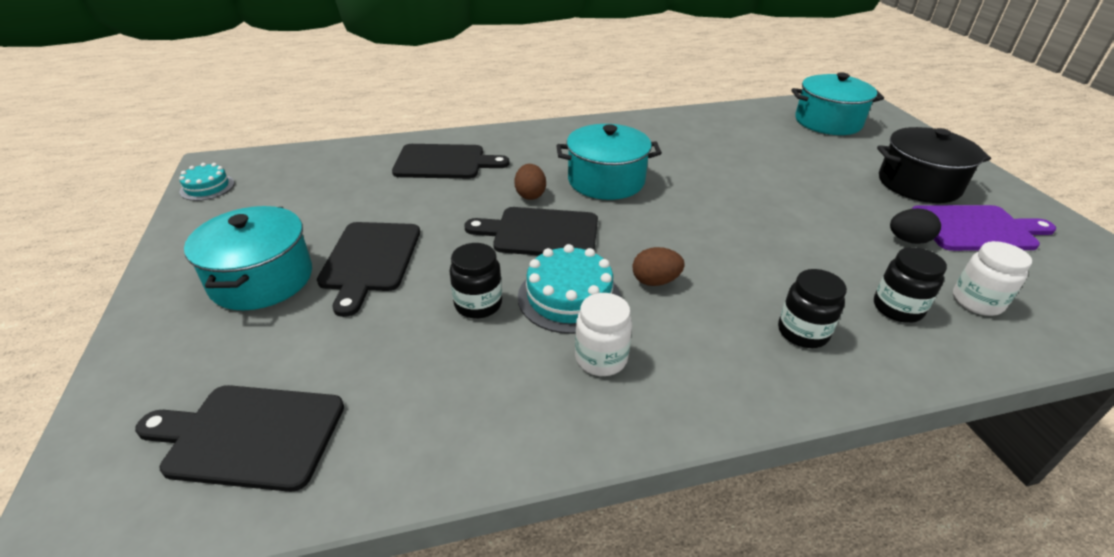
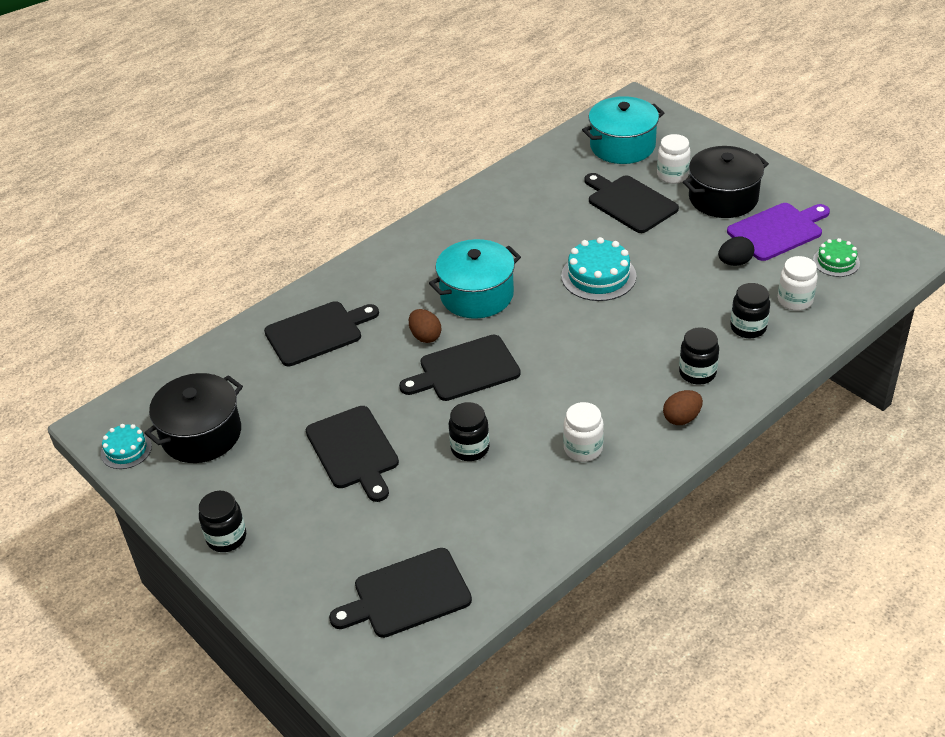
camera: 25 degrees left, 5 degrees up
(177, 286) = (226, 538): none -> black jar
(262, 279) = (286, 503): turquoise pot -> none
(271, 198) = (201, 434): none -> black pot
(569, 297) = (529, 414): turquoise cake -> turquoise cake (598, 276)
(655, 281) = (579, 375): brown egg -> brown egg (682, 418)
(810, 160) = (629, 203): none -> black cutting board
(869, 153) = (672, 175): none -> white jar
(1051, 281) = (836, 262): none -> green cake

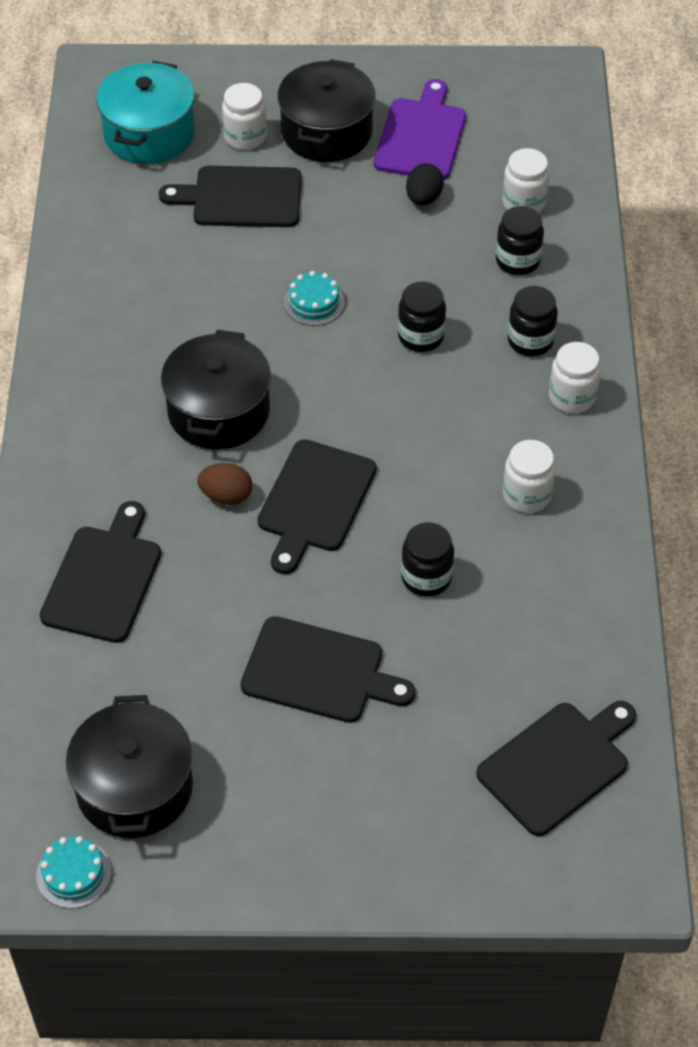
camera: 50 degrees left, 10 degrees up
(226, 538) = (316, 865): black jar -> black jar (421, 336)
(407, 595) = (557, 764): black cutting board -> black cutting board turned 150 degrees counterclockwise
(477, 295) = (218, 411): turquoise pot -> black pot
(598, 276) = (314, 302): turquoise cake -> turquoise cake, size x0.61
(682, 418) = (572, 397): brown egg -> white jar
(836, 262) = (511, 136): green cake -> none

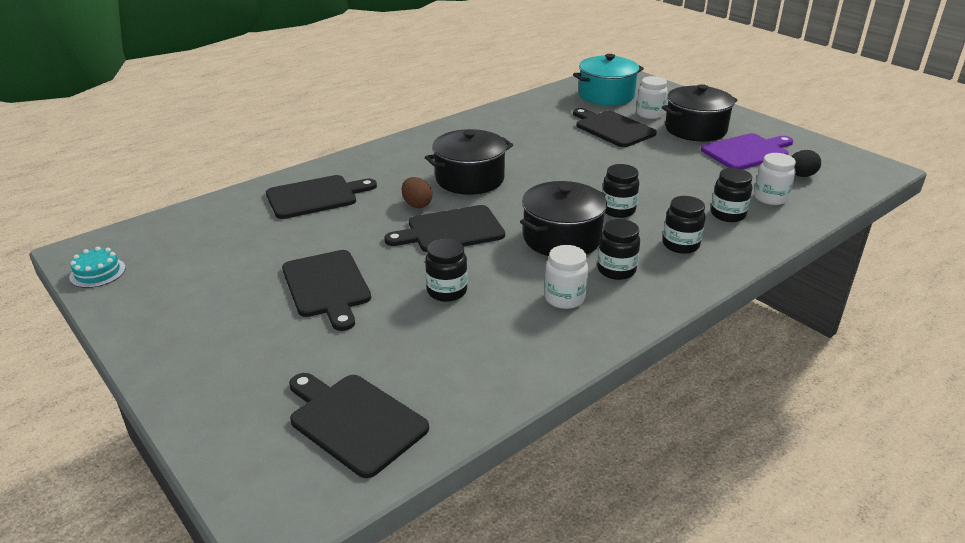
camera: 50 degrees right, 20 degrees down
(134, 787) = (178, 265): black pot -> black pot (562, 238)
(314, 302) = (584, 172): turquoise cake -> none
(423, 198) = (710, 170): black egg -> black egg (800, 175)
(521, 422) = (616, 270): none -> black jar
(557, 764) = (354, 421): black cutting board -> black cutting board turned 150 degrees counterclockwise
(572, 397) = (667, 279): white jar -> none

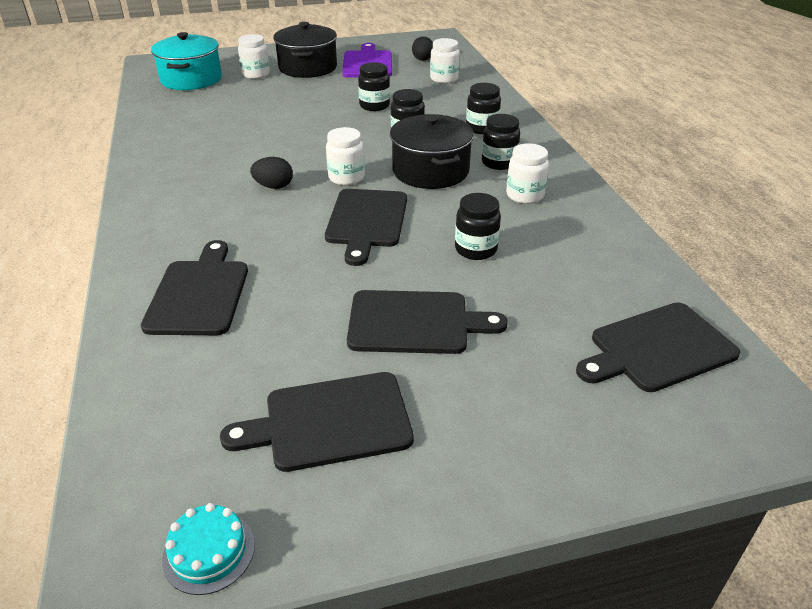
camera: 65 degrees left, 5 degrees up
(417, 204) = (294, 228): brown egg -> none
(470, 179) = (274, 186): black pot -> black egg
(511, 203) = (346, 177): none -> white jar
(612, 128) = (260, 96): black cutting board -> black cutting board (330, 422)
(727, 214) = (453, 99): black jar -> black jar (374, 106)

